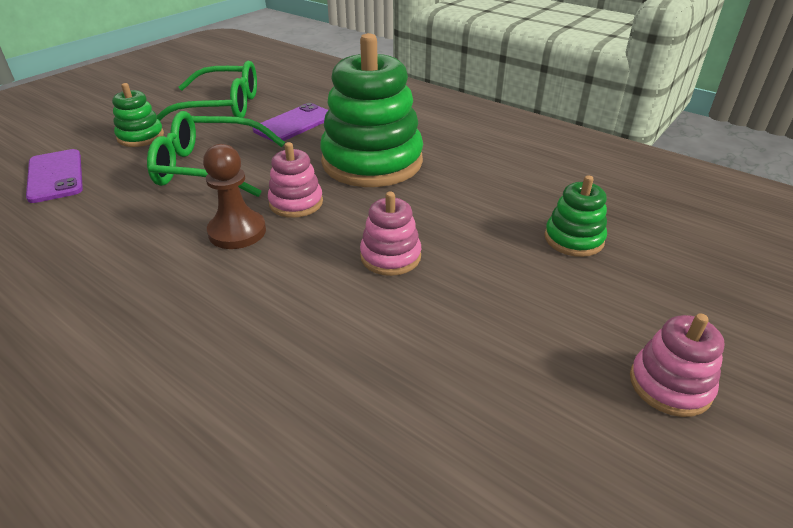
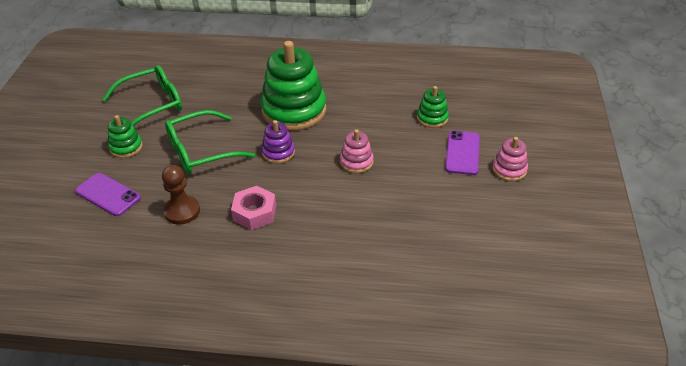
camera: 30 degrees left, 5 degrees up
(174, 267) = (255, 213): none -> pink nut
(237, 232) = (265, 181): brown pawn -> brown pawn (182, 211)
(294, 123) = (218, 100): purple phone -> purple phone (462, 153)
(296, 203) = (278, 152): pink stacking toy -> purple stacking toy

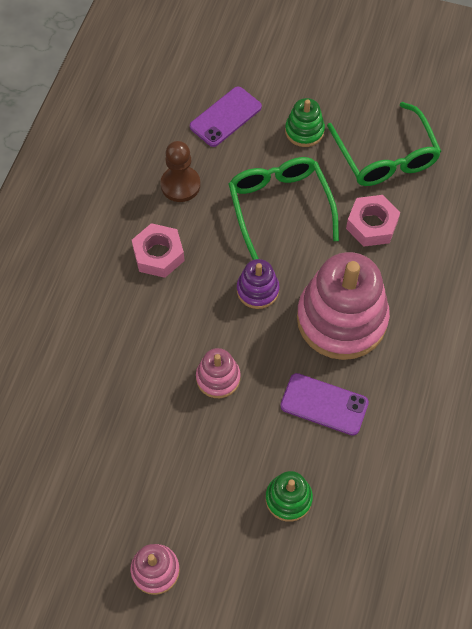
camera: 100 degrees right, 20 degrees up
(214, 105) = (371, 225): none -> pink nut
(294, 110) = (341, 319): green stacking toy -> pink stacking toy
(462, 153) = (204, 518): purple phone -> purple phone (324, 404)

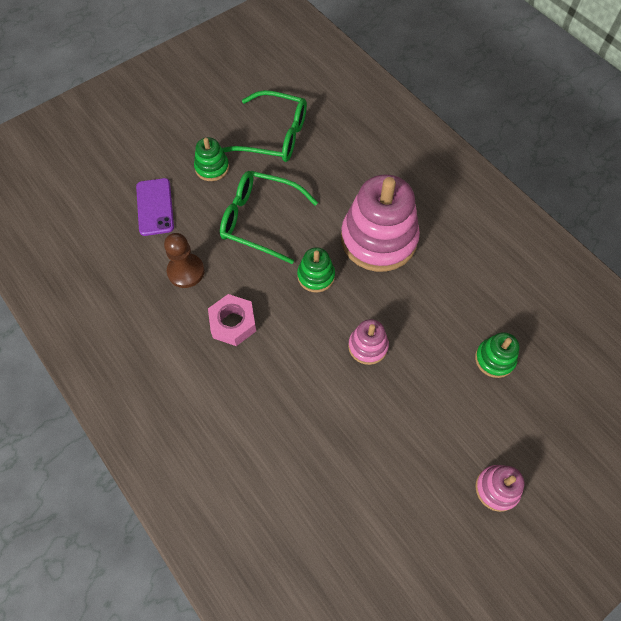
camera: 55 degrees left, 0 degrees up
(257, 290) = (316, 276): purple stacking toy -> green stacking toy
(324, 404) = (436, 291): purple phone -> none
(371, 225) = (320, 176): pink nut -> none

